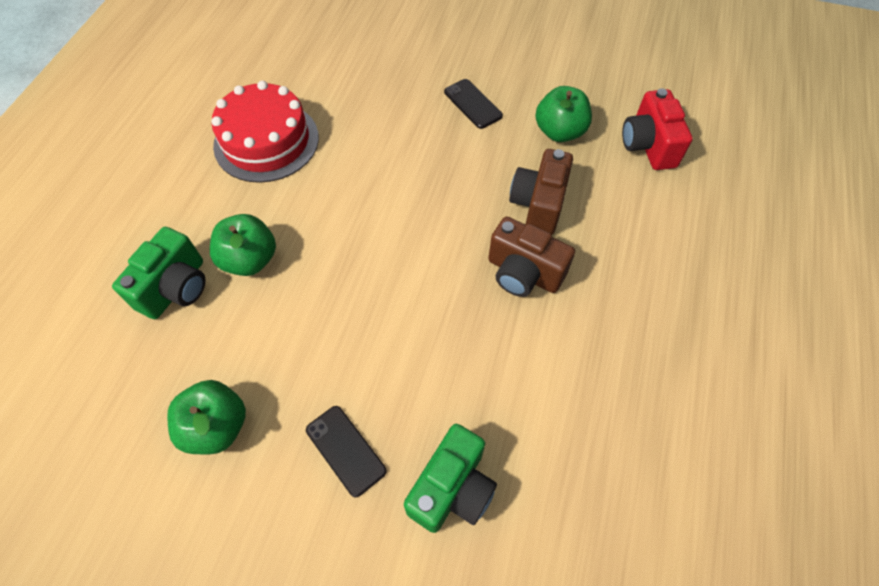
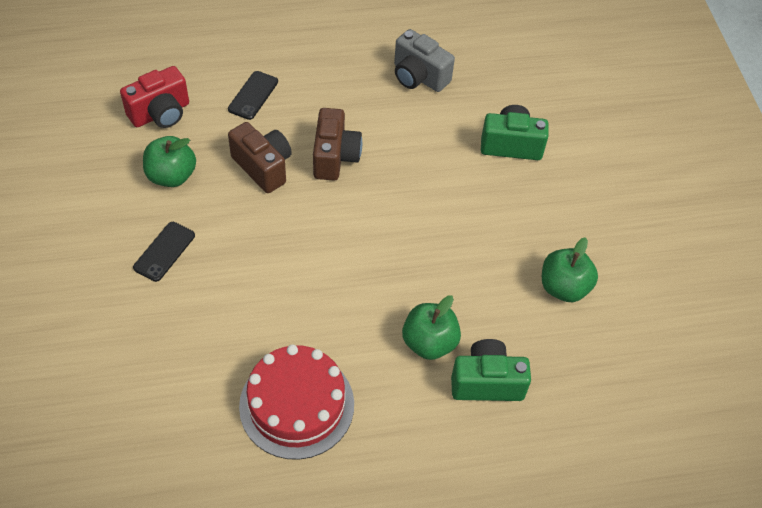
camera: 120 degrees left, 5 degrees down
(345, 450) = (527, 207): black phone -> black phone (253, 95)
(538, 204) = (263, 167): brown camera -> brown camera turned 120 degrees counterclockwise
(623, 427) = (419, 77): none -> grey camera

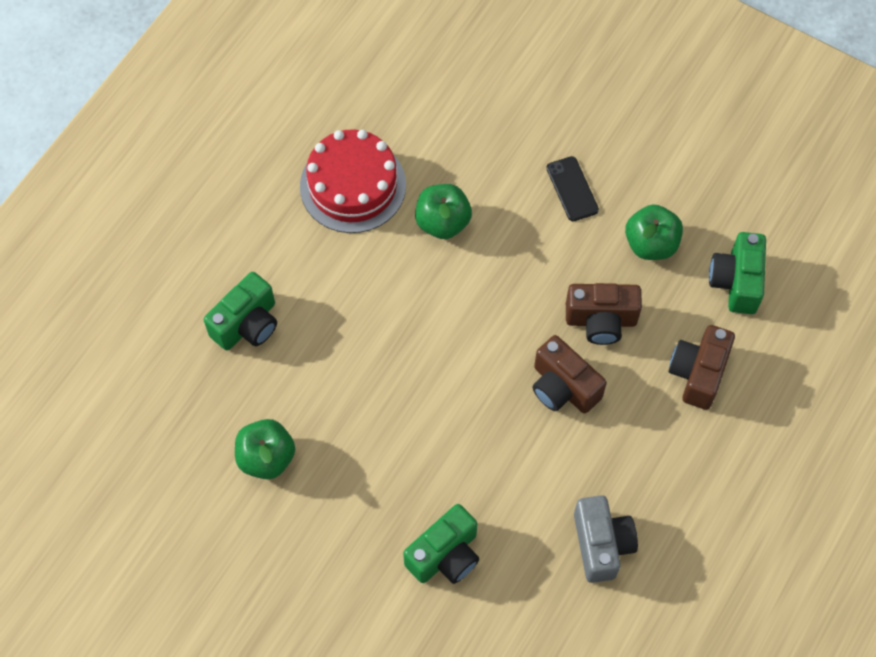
camera: 135 degrees right, 10 degrees up
(160, 113) = (736, 282): red camera -> green camera
(253, 95) = (698, 373): black phone -> brown camera
(419, 77) = (601, 544): grey camera -> grey camera turned 90 degrees clockwise
(429, 342) = (316, 312): green apple -> green apple (442, 222)

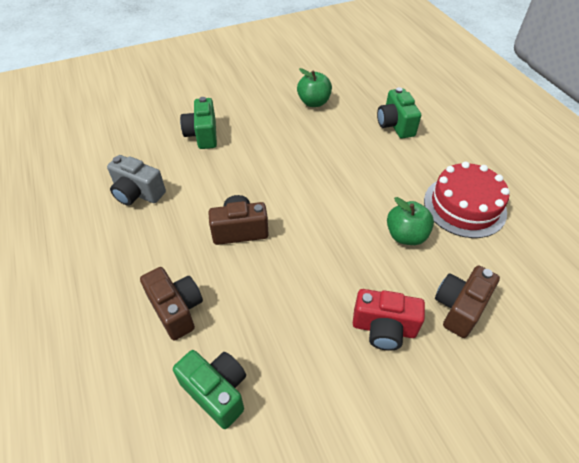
camera: 125 degrees right, 15 degrees down
(572, 189) = (383, 328): black phone -> red camera
(601, 321) = (264, 278): brown camera -> brown camera (459, 308)
(651, 244) = (297, 351): green apple -> none

